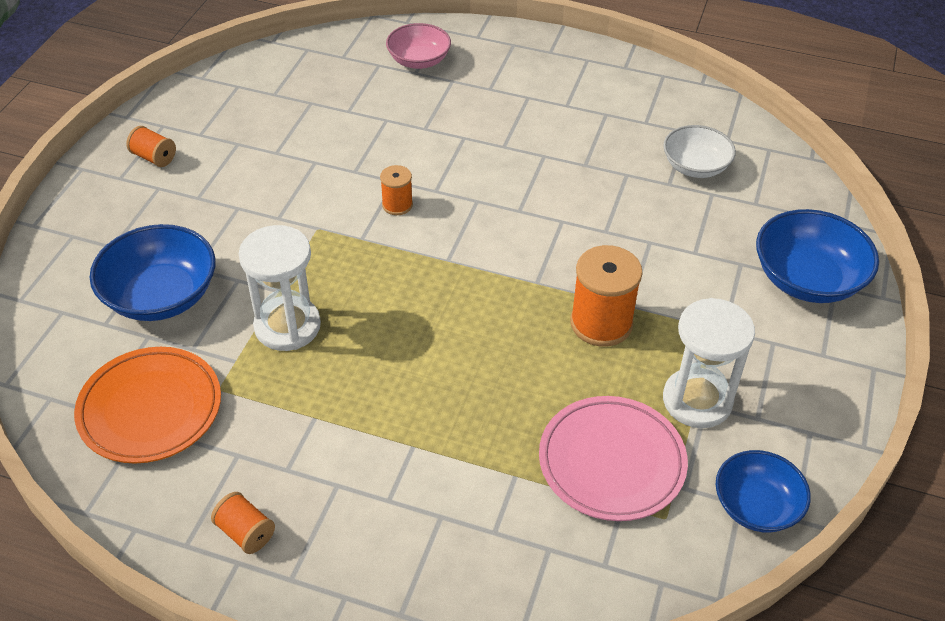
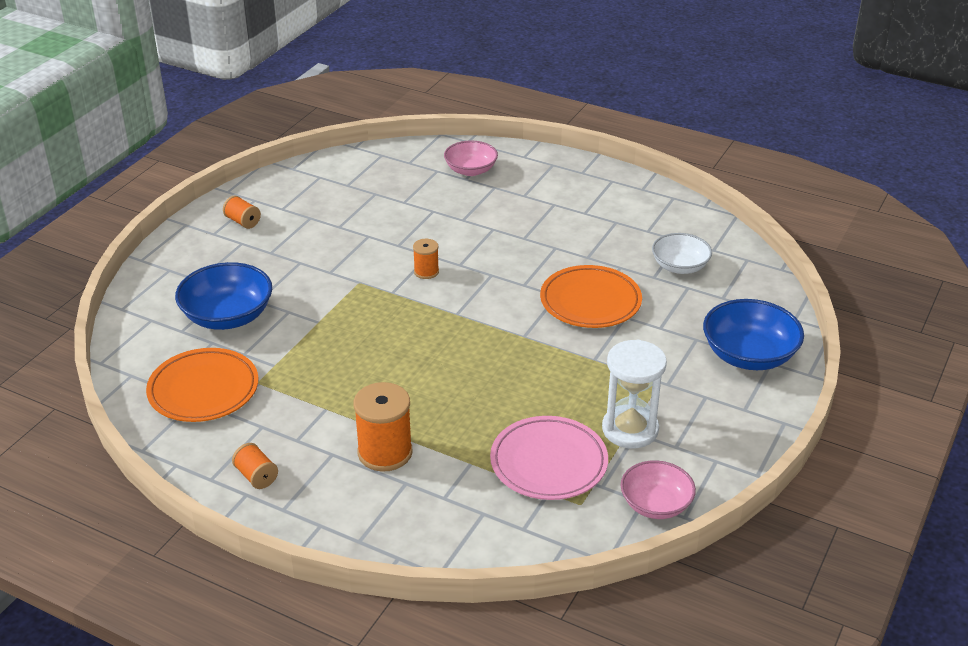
camera: 10 degrees right, 10 degrees down
(287, 326) = (319, 346): white hourglass -> none
(601, 323) = (568, 369): orange spool -> orange spool (385, 452)
(604, 226) = (590, 302): none -> orange plate
(756, 506) = (655, 504): blue bowl -> pink bowl

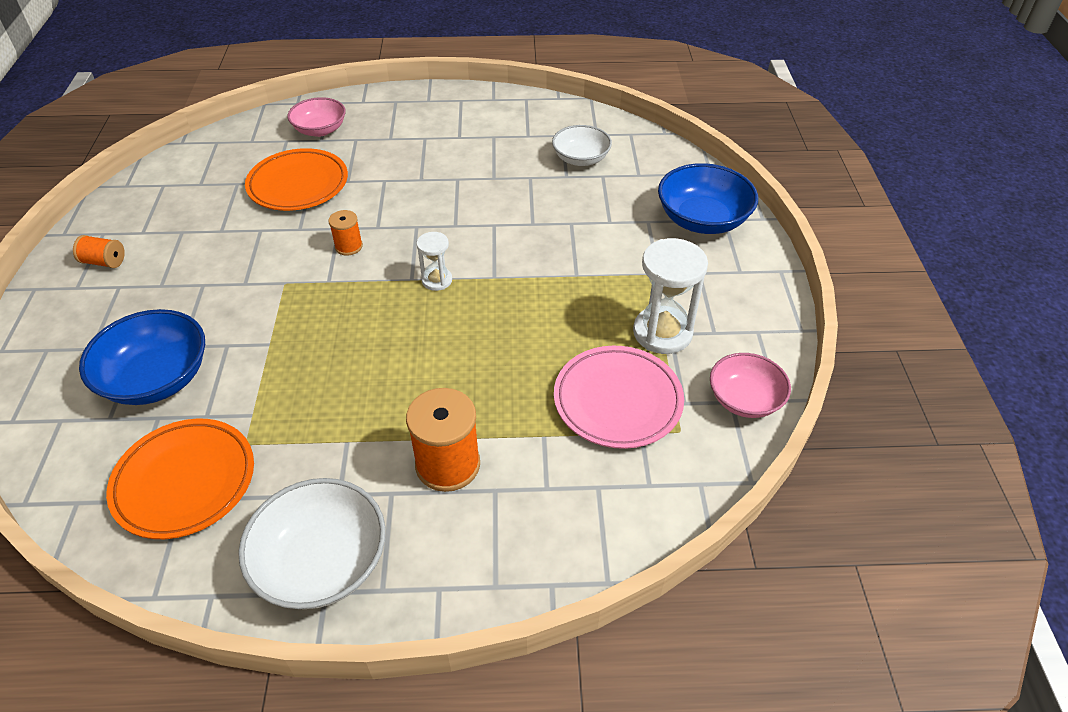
camera: 30 degrees left, 10 degrees up
(256, 476) = (322, 562): orange spool -> white bowl
(476, 322) = (437, 280): none -> white hourglass
(590, 302) = (529, 220): orange plate -> orange plate (298, 184)

